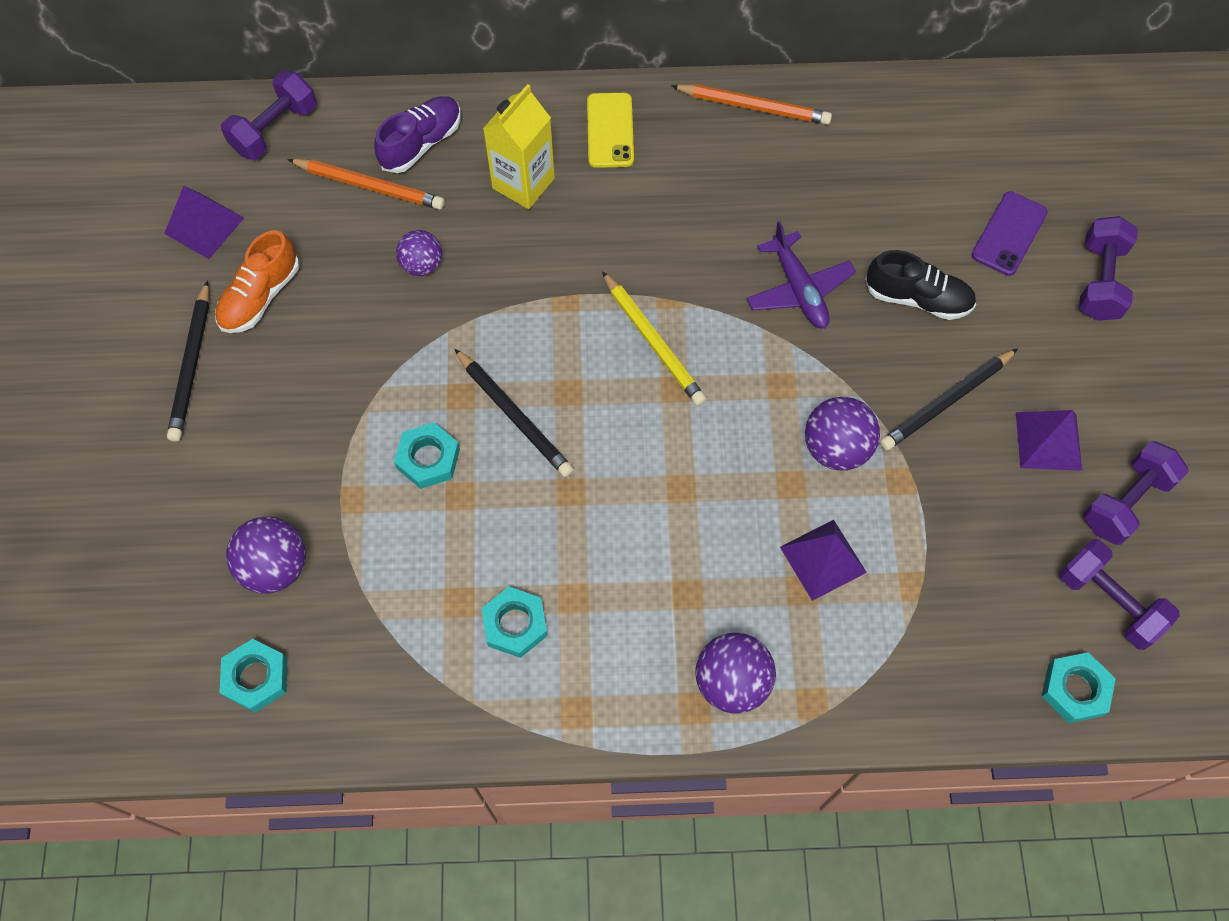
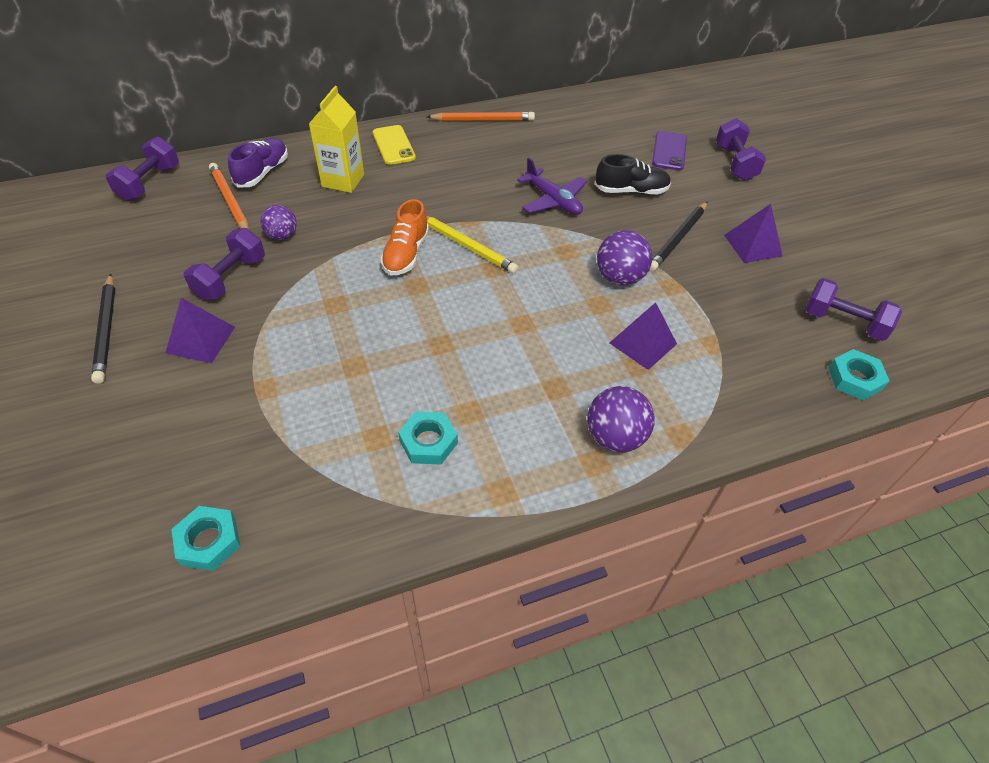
camera: 20 degrees left, 15 degrees down
(204, 225) = (102, 244): purple pyramid -> purple pyramid (200, 339)
(260, 296) = (157, 277): orange shoe -> orange shoe (406, 254)
(275, 567) = (208, 451): purple ball -> none
(370, 186) = (230, 201): orange pencil -> orange pencil turned 120 degrees counterclockwise
(428, 459) = (321, 348): turquoise nut -> none
(514, 416) = (381, 308): black pencil -> none
(1125, 502) = (819, 266): purple dumbbell -> purple dumbbell (231, 278)

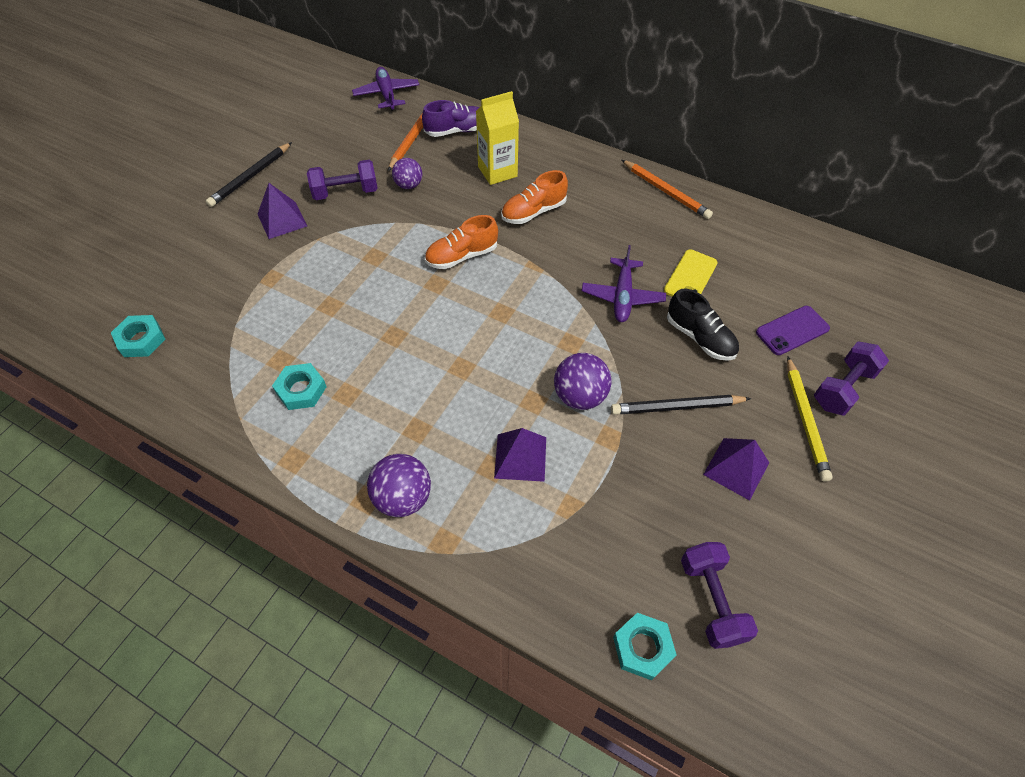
camera: 50 degrees right, 5 degrees up
(149, 183) = (387, 94): purple dumbbell -> purple plane
(393, 145) = (568, 168): yellow phone -> yellow phone (690, 277)
(413, 189) = (533, 212): none -> orange shoe
(467, 246) = (508, 282): yellow pencil -> yellow pencil (805, 420)

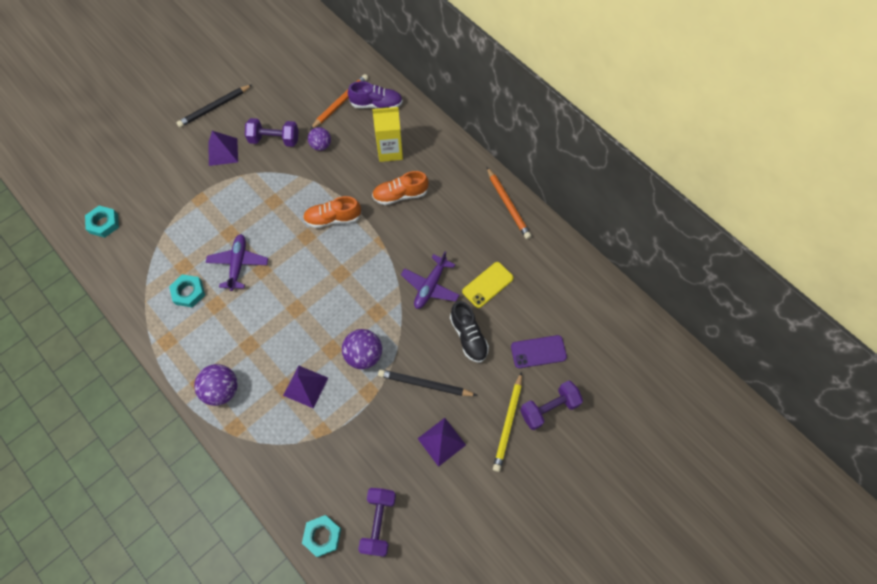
camera: 20 degrees right, 10 degrees up
(387, 94) = (338, 55): purple plane -> purple plane (238, 264)

